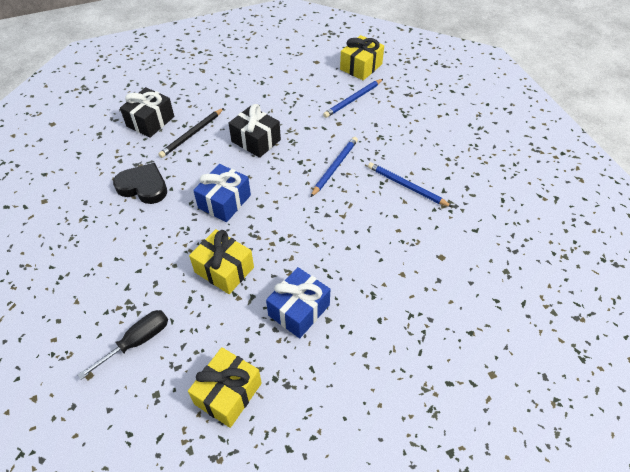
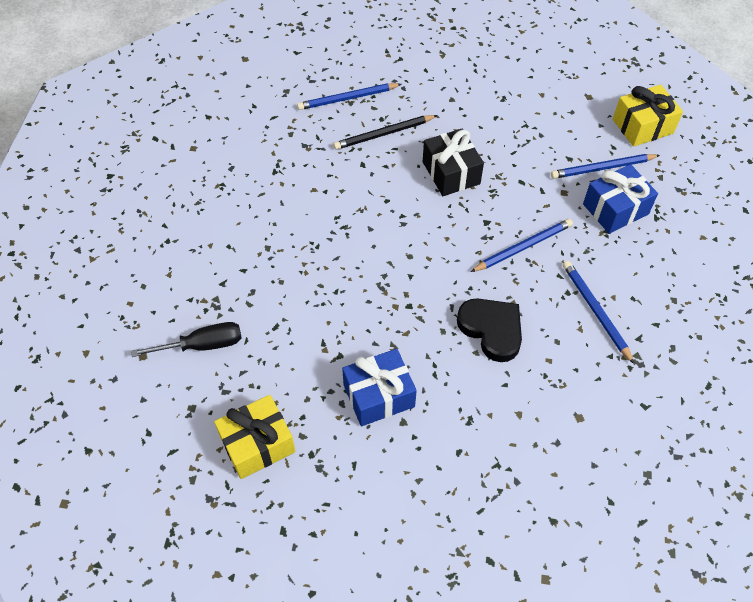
camera: 30 degrees right, 5 degrees up
(143, 186) = (298, 176): black heart -> black heart (492, 330)
(150, 121) = (347, 98): black gift -> blue pencil
(224, 201) = (373, 233): blue gift -> blue gift (615, 209)
(224, 269) = (328, 311): yellow gift -> none

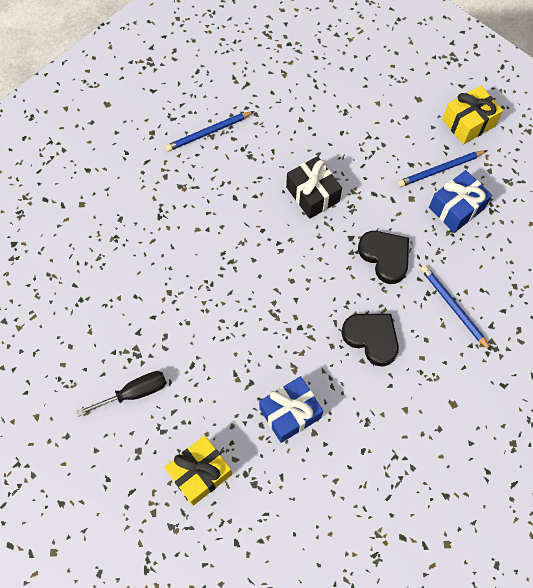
camera: 10 degrees left, 10 degrees up
(384, 134) = (247, 164): black pencil -> none
(523, 247) = (385, 257): blue pencil -> black heart

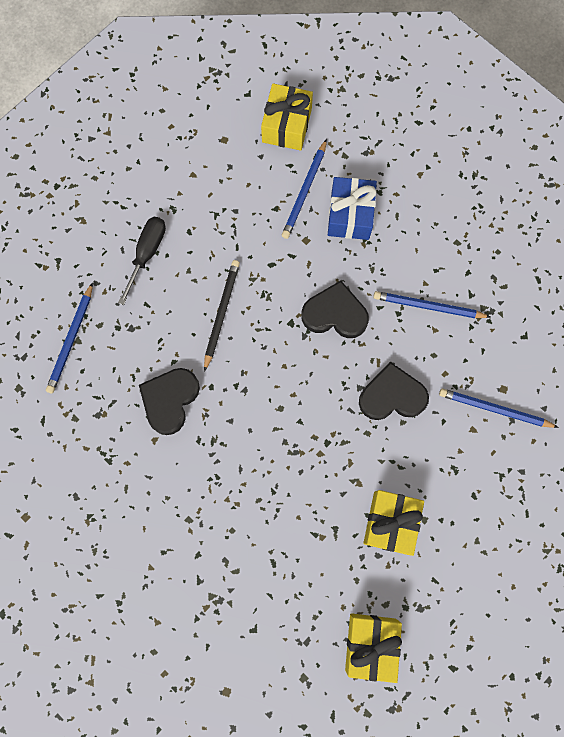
camera: 45 degrees left, 10 degrees up
(134, 393) = (250, 635): black screwdriver -> black screwdriver (147, 254)
(230, 215) = (170, 400): none -> black heart
(290, 413) = (390, 522): blue gift -> yellow gift
(312, 194) = (221, 313): black gift -> black pencil
(433, 411) = (494, 409): none -> blue pencil

